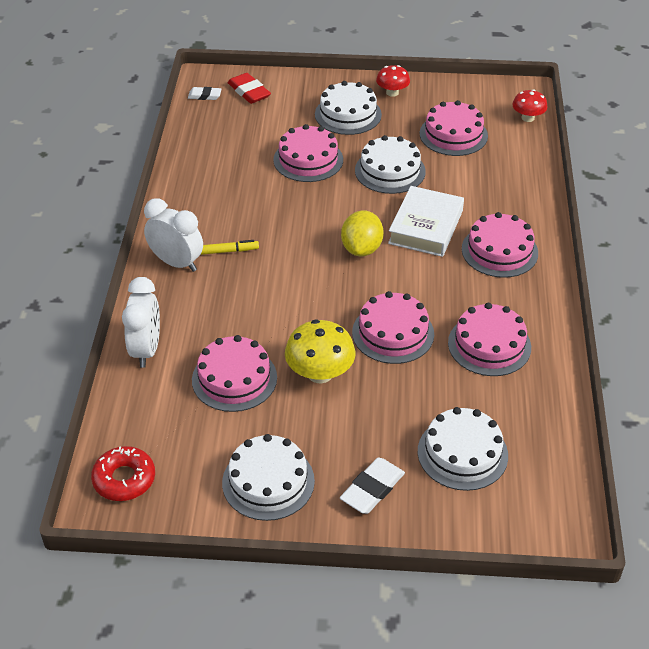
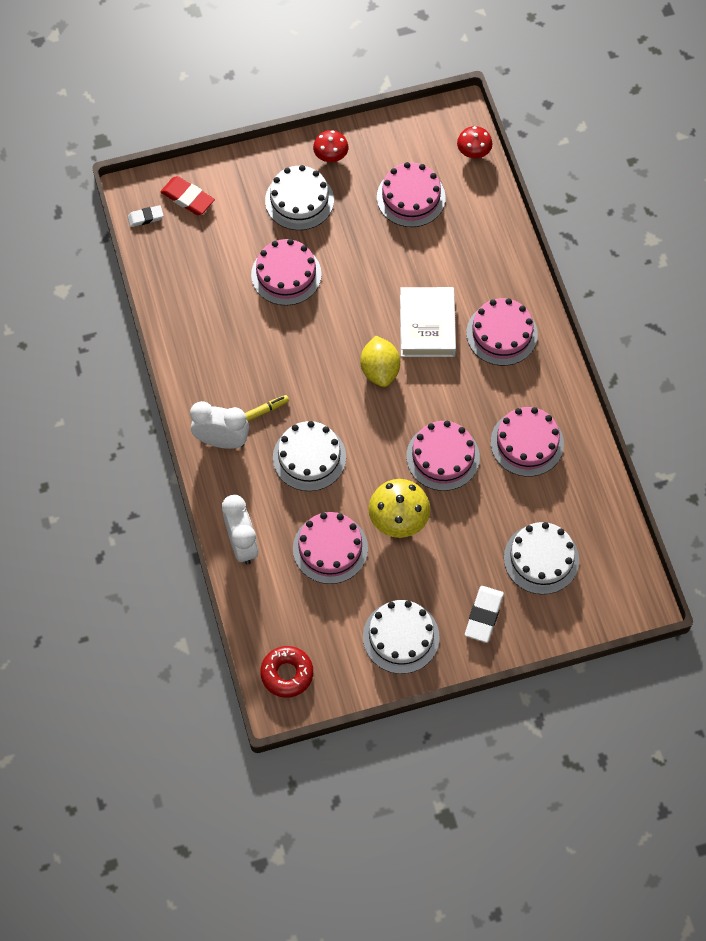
camera: 20 degrees left, 20 degrees up
(390, 171) = (368, 265): white cake -> white cake (309, 457)

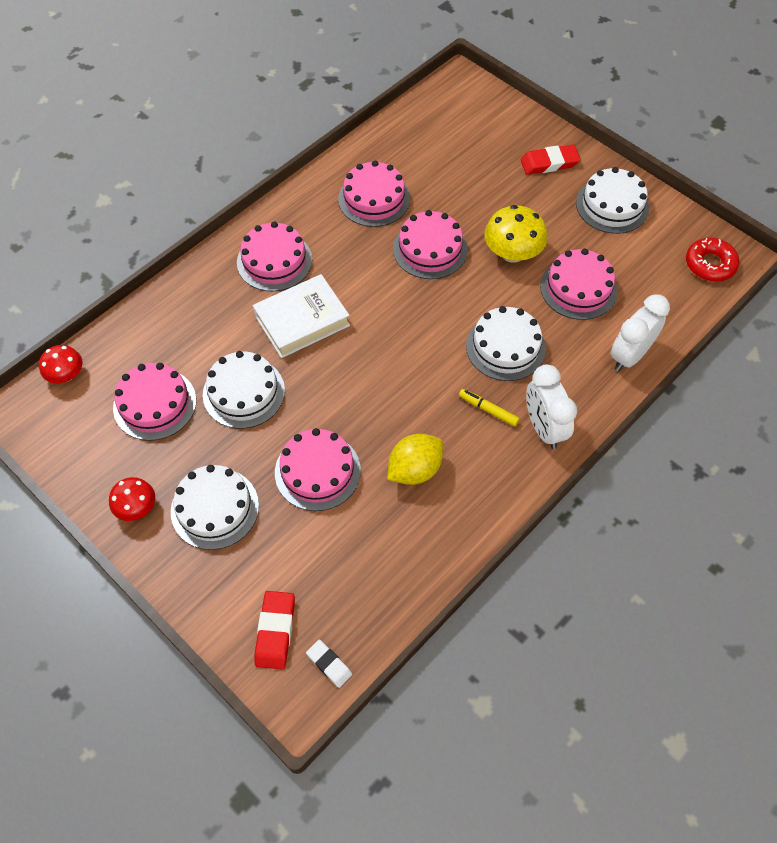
camera: 120 degrees left, 5 degrees down
(380, 370) = (376, 335): yellow lemon -> yellow lemon (414, 469)
(484, 615) = (549, 163): white eraser -> red eraser
(541, 559) = (472, 148): white cake -> white cake (243, 392)

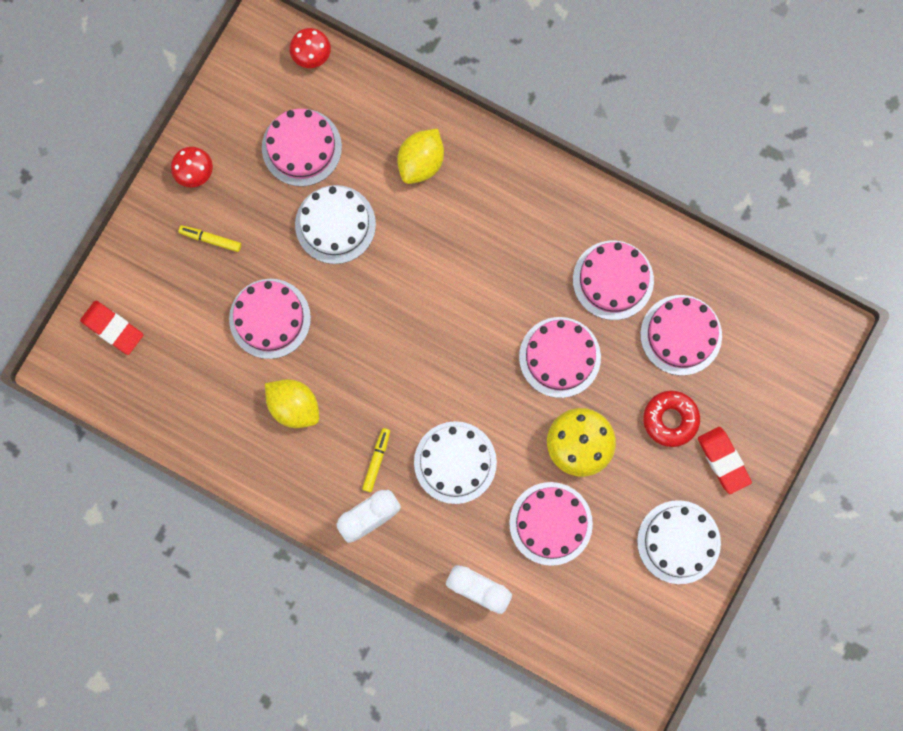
camera: 75 degrees right, 20 degrees up
(213, 310) = (421, 162): none -> yellow lemon
(215, 508) = (210, 239): white cake -> yellow marker
(274, 261) = (499, 202): pink cake -> pink cake (681, 335)
(275, 631) = (113, 328): red eraser -> red eraser turned 45 degrees clockwise
(302, 320) = (432, 253): white book -> none
(329, 664) = (95, 381): white eraser -> none
(710, 264) = (623, 661): red donut -> red donut (670, 419)

